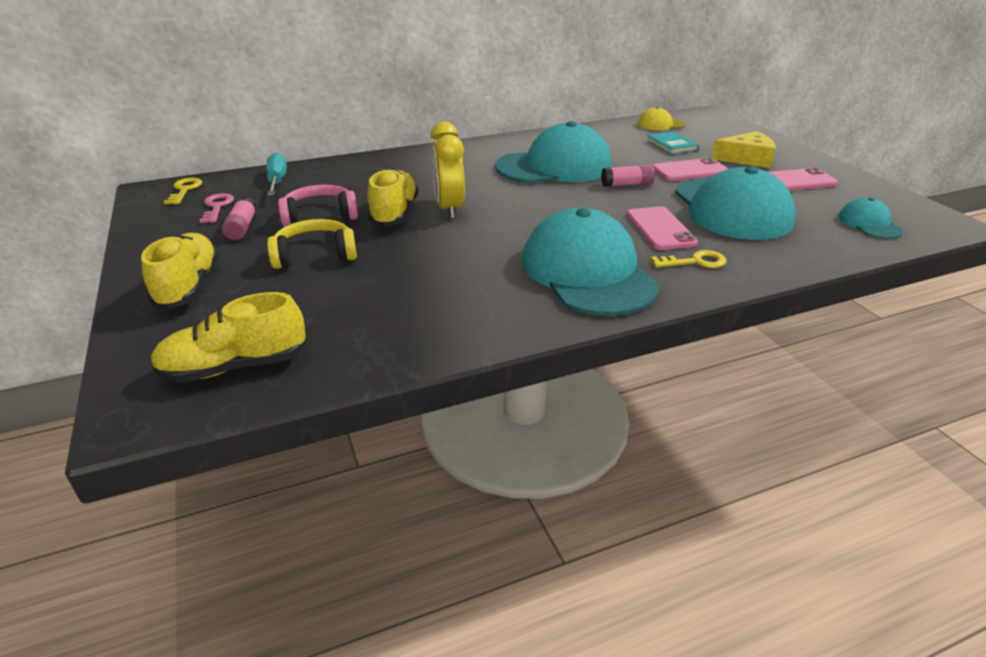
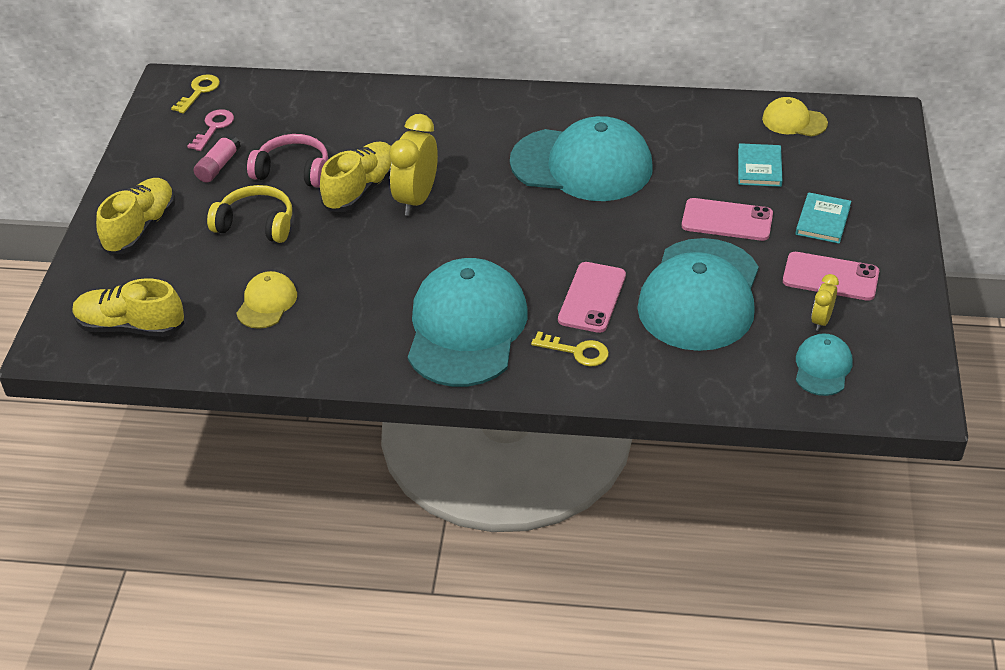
camera: 30 degrees right, 10 degrees up
(277, 181) = (288, 103): turquoise screwdriver -> none
(379, 305) = (267, 303): none -> yellow cap
(627, 184) = (630, 220): pink glue stick -> none
(747, 158) = (823, 220): yellow cheese -> turquoise book
(826, 202) = (821, 321): none -> yellow clock

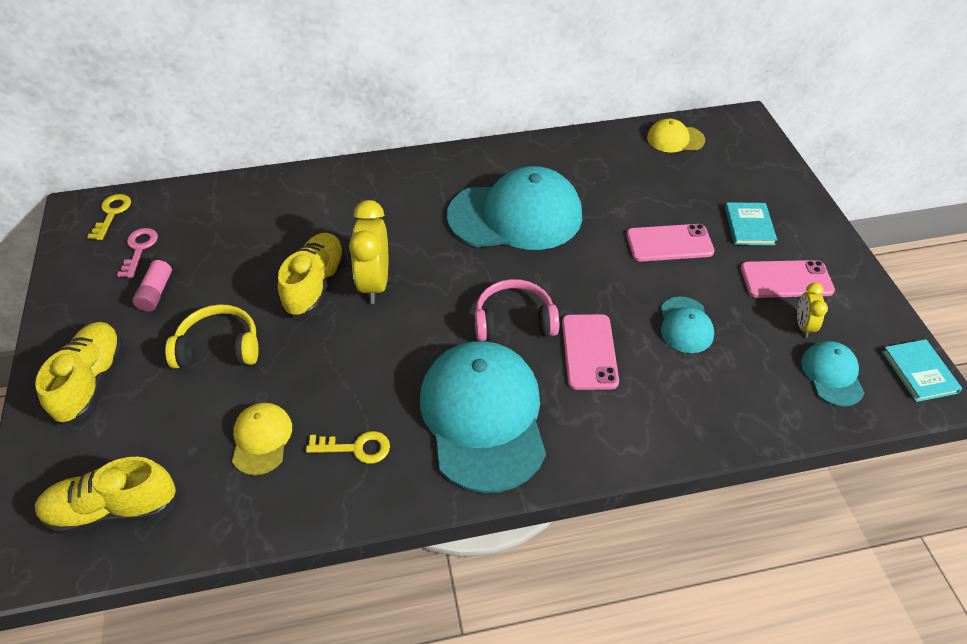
camera: 20 degrees left, 5 degrees up
(293, 171) = (238, 279): pink headphones -> pink headphones (514, 321)
(577, 351) = (603, 416): yellow key -> yellow key (356, 448)
(700, 295) = (685, 325): turquoise cap -> turquoise cap, size x0.46
(759, 167) = (670, 187): turquoise book -> turquoise book (919, 372)

